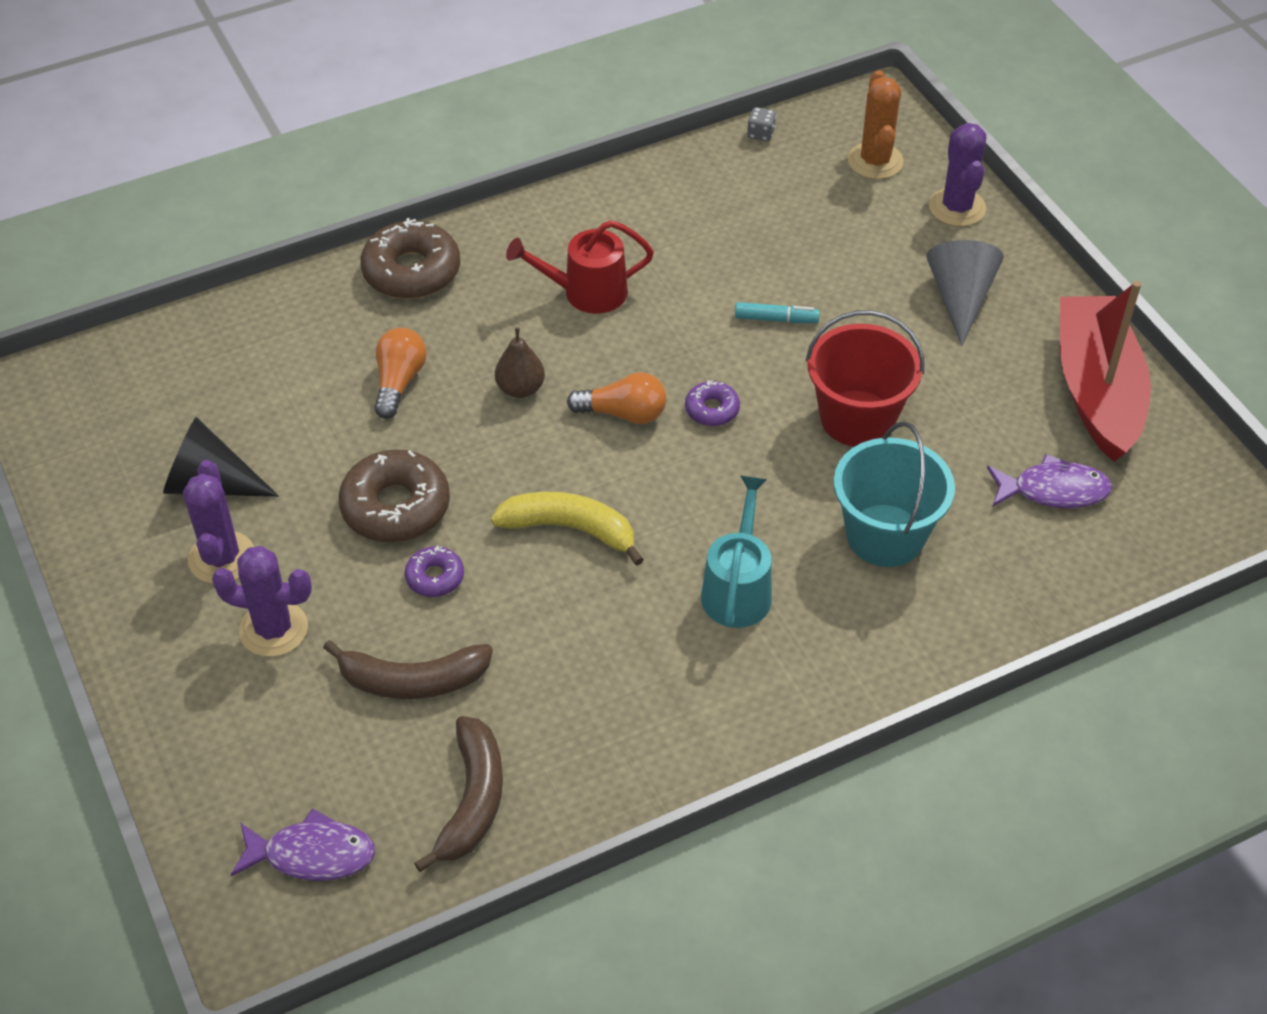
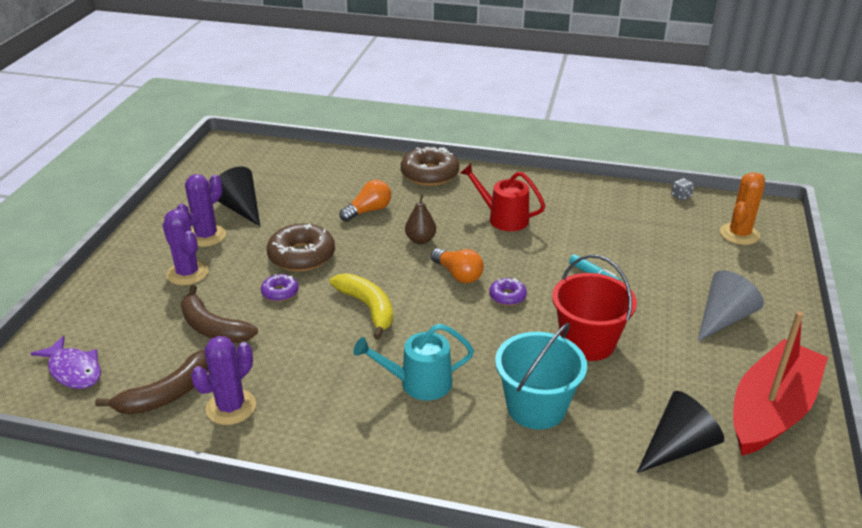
camera: 40 degrees right, 15 degrees down
(738, 589) = (418, 383): turquoise watering can -> turquoise watering can turned 150 degrees counterclockwise
(957, 207) = (770, 276): purple cactus -> purple cactus (231, 407)
(1053, 490) = (678, 447): purple fish -> black cone

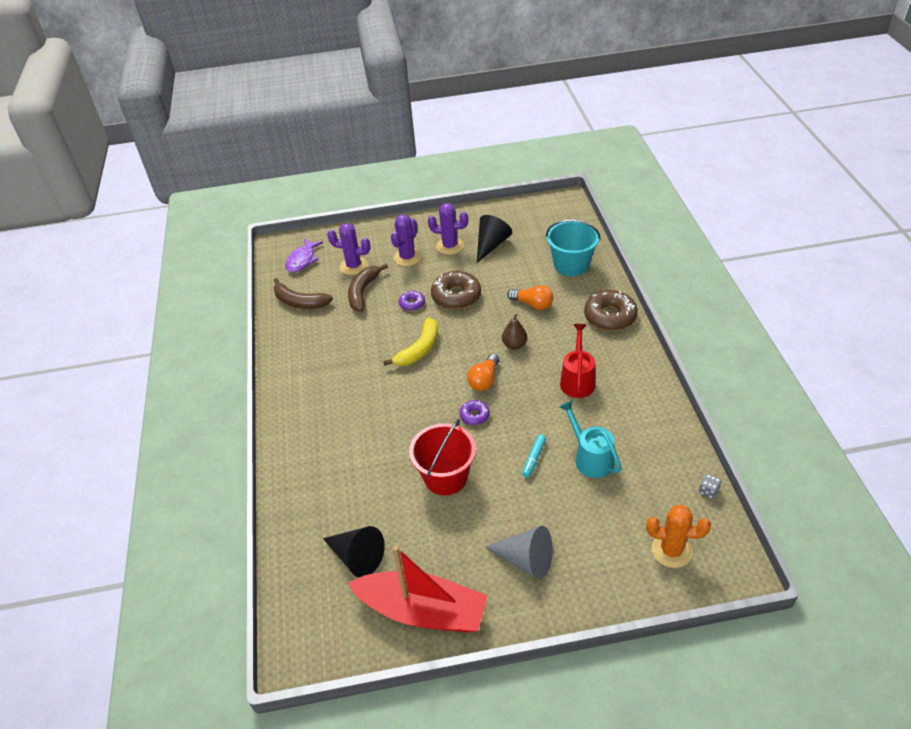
camera: 70 degrees right, 10 degrees up
(231, 407) = (301, 331): purple cactus -> purple cactus (354, 266)
(418, 383) = (358, 401): turquoise watering can -> turquoise watering can (590, 458)
(536, 407) = (362, 467): turquoise bucket -> turquoise bucket (571, 265)

